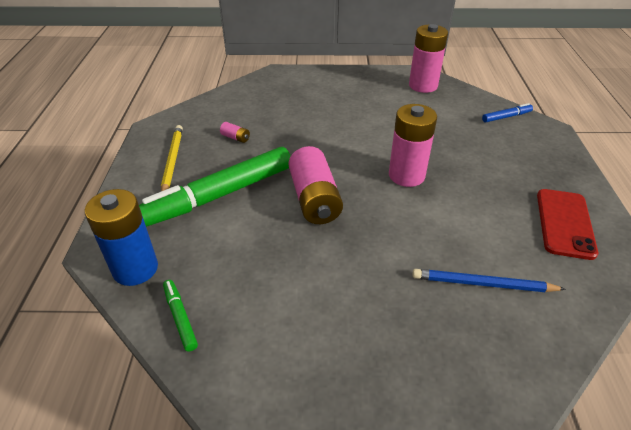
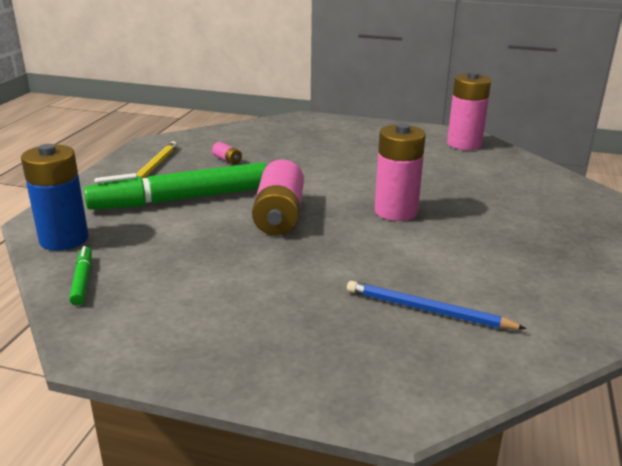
camera: 15 degrees right, 15 degrees down
(506, 117) = (551, 180): blue marker -> none
(564, 223) = (566, 277): red phone -> none

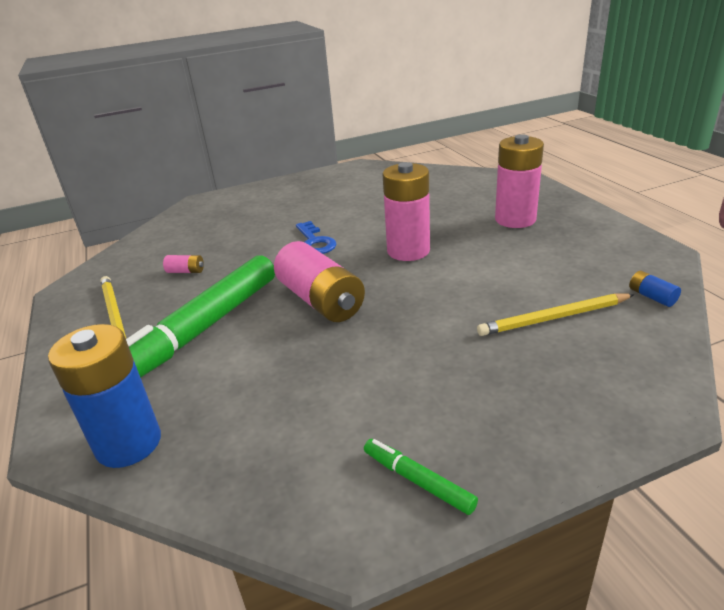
camera: 35 degrees left, 5 degrees up
(82, 280) = (226, 474): green marker -> green marker (418, 481)
(337, 176) = (315, 242): none -> blue key
(427, 310) = (554, 318): blue pencil -> yellow pencil
(464, 144) = (371, 174): pink battery -> pink battery (515, 219)
(547, 341) = (652, 297): none -> blue battery

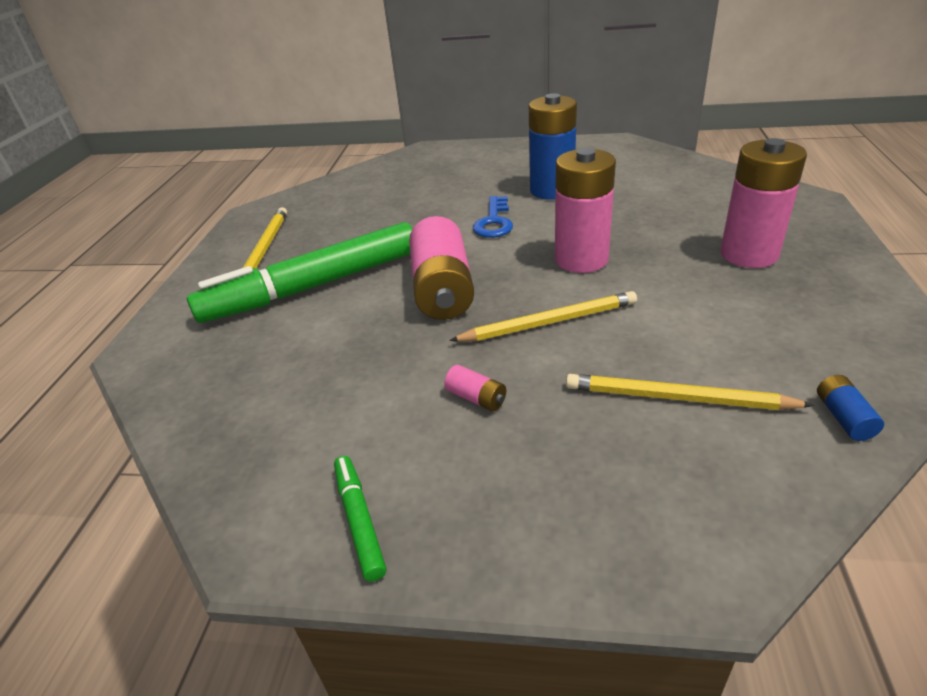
camera: 30 degrees right, 5 degrees up
(128, 443) = (177, 373): blue battery -> blue battery (552, 190)
(186, 271) = (353, 221): pink battery -> pink battery (476, 398)
(425, 298) = (548, 322): none -> yellow pencil

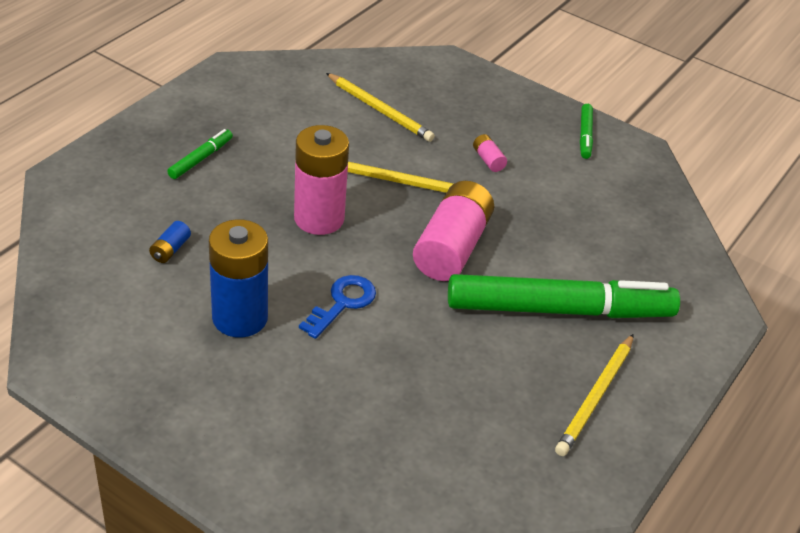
camera: 160 degrees left, 5 degrees up
(748, 254) = (201, 159): pink battery -> green marker
(843, 417) = (316, 69): blue battery -> blue battery (170, 249)

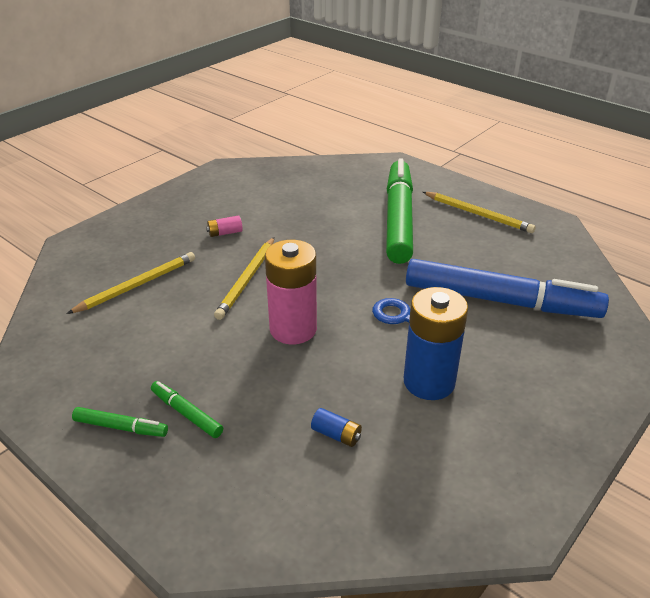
camera: 80 degrees left, 5 degrees down
(387, 395) = (500, 300): none -> blue marker
(451, 248) = (333, 259): pink battery -> none
(585, 136) = (203, 187): green marker -> green marker (121, 427)

